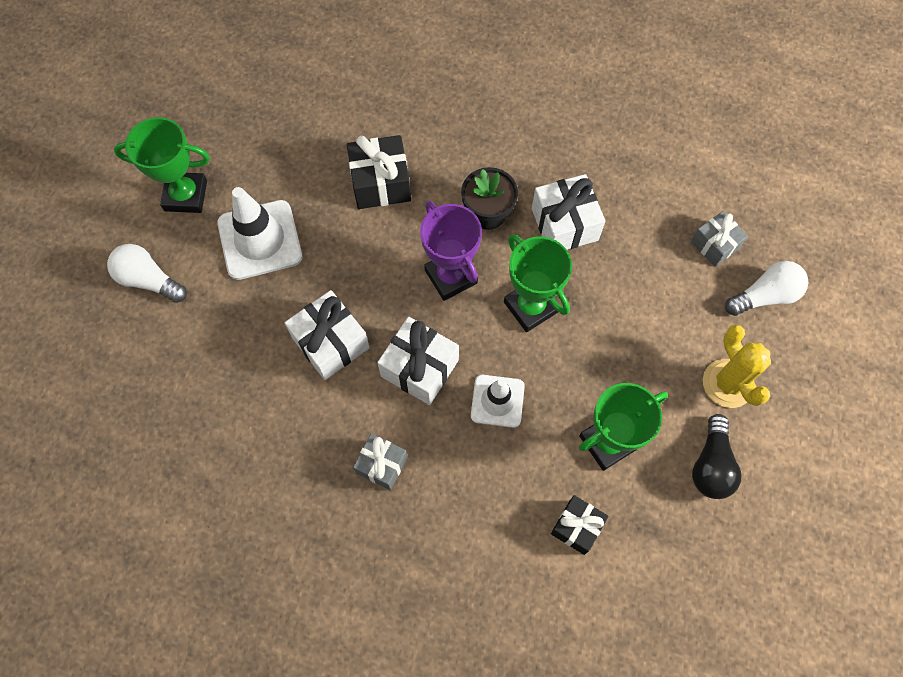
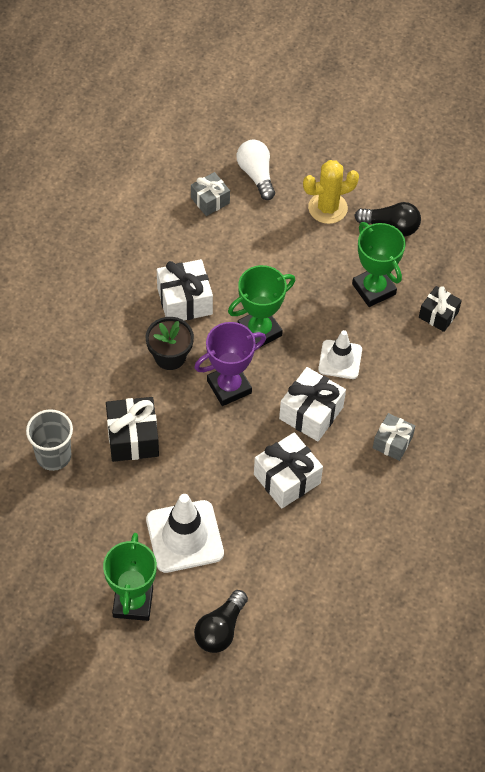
camera: 90 degrees left, 10 degrees down
(149, 280) = (220, 629): white light bulb -> black light bulb
(357, 111) = (53, 455): none -> grey cup

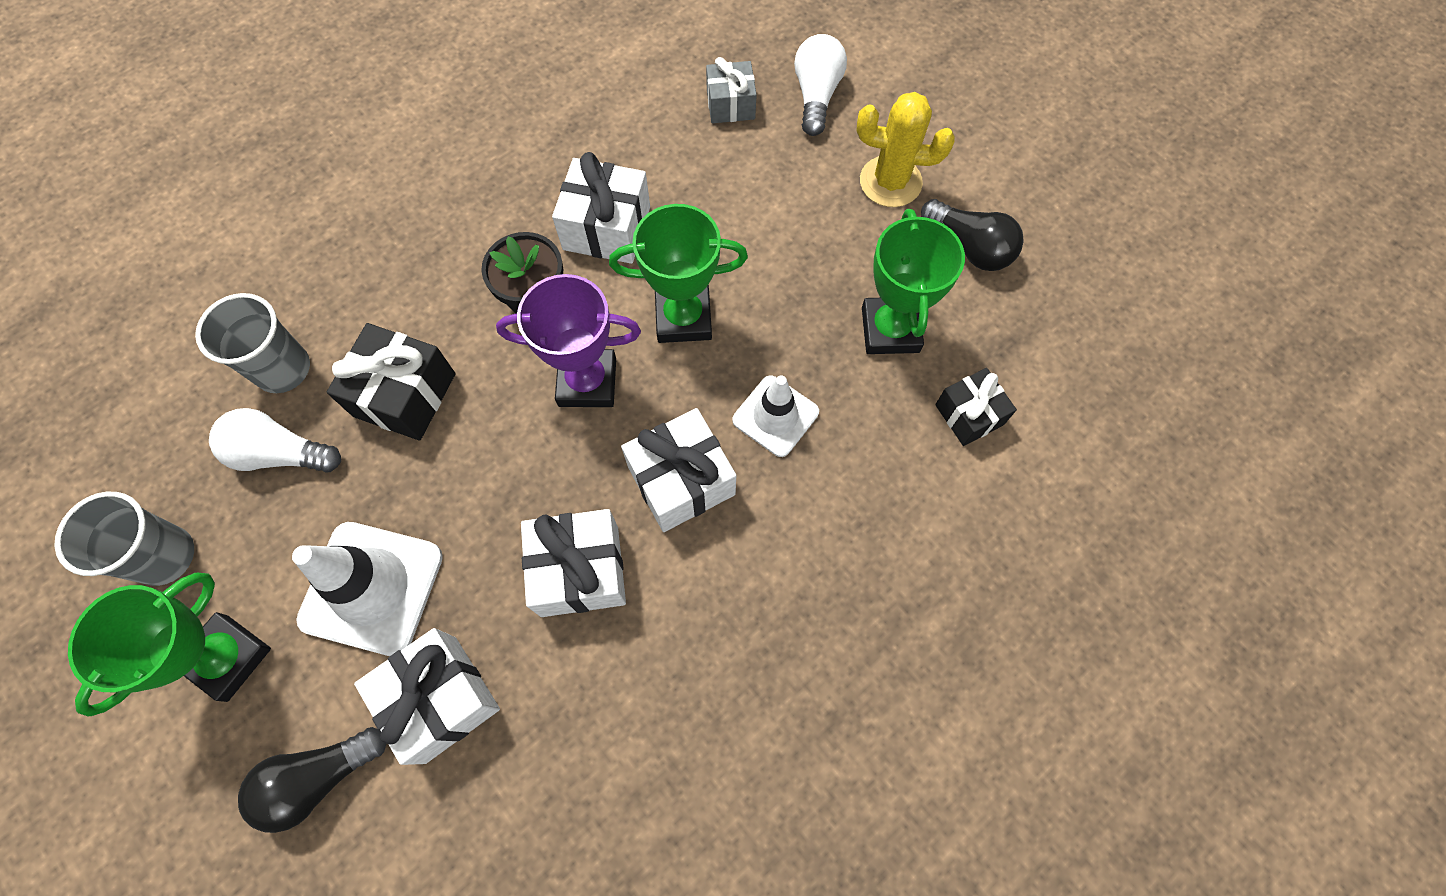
camera: 30 degrees right, 10 degrees up
(61, 574) = (165, 556): none -> grey cup
(86, 497) = (281, 453): none -> white light bulb
(256, 567) = (441, 698): none -> white gift
(392, 442) = (778, 592): grey gift -> none

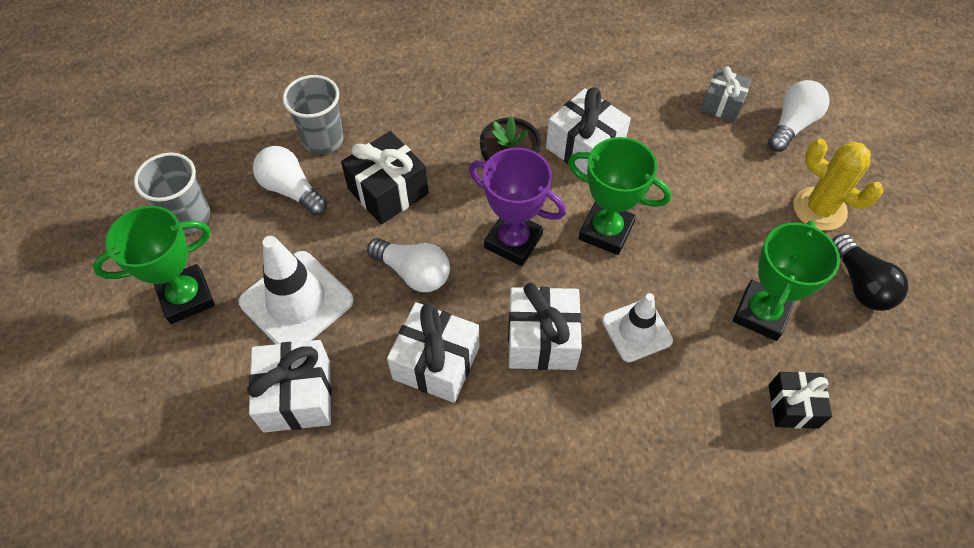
camera: 30 degrees right, 10 degrees down
(318, 778) = (194, 403): black light bulb -> none
(493, 479) = (413, 273): none -> white light bulb

